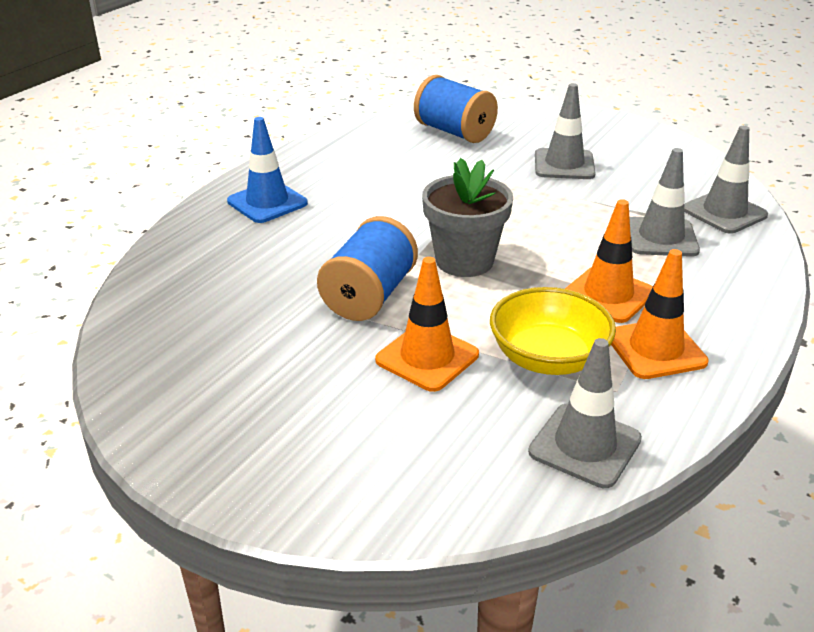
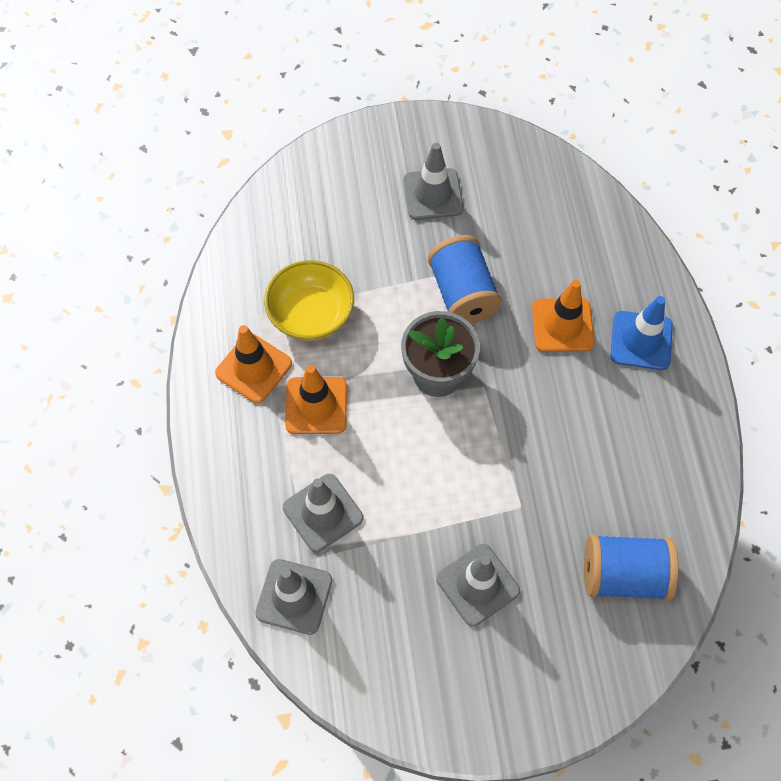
camera: 140 degrees right, 30 degrees up
(427, 357) = (379, 266): orange traffic cone -> orange traffic cone (562, 325)
(585, 445) = (247, 262): grey traffic cone -> grey traffic cone (433, 194)

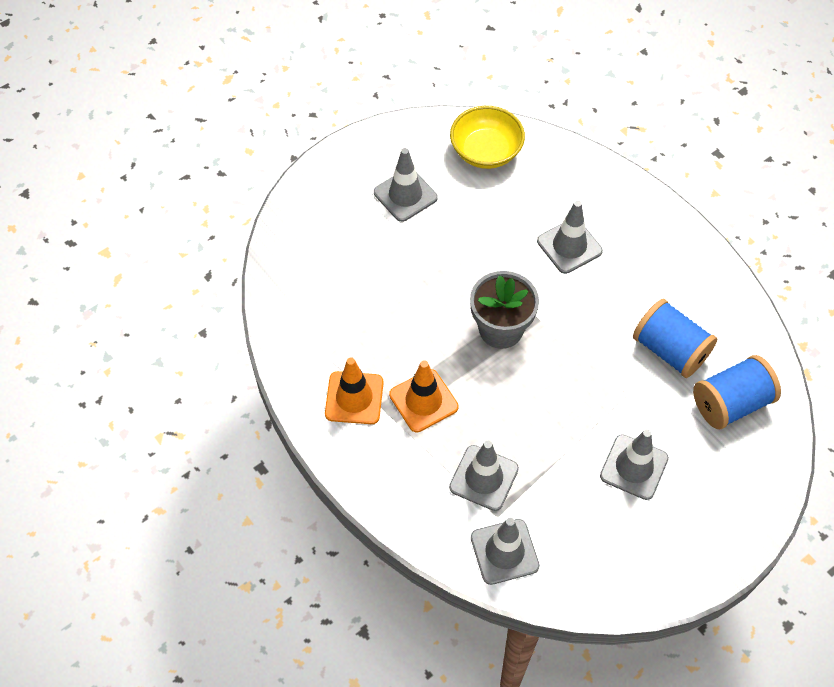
camera: 30 degrees left, 5 degrees down
(311, 314) = (372, 333): yellow bowl -> yellow bowl (486, 152)
(462, 294) = (479, 260): blue spool -> blue spool (670, 350)
(562, 325) = (569, 246): orange traffic cone -> grey traffic cone
(641, 340) = (633, 229): blue traffic cone -> none

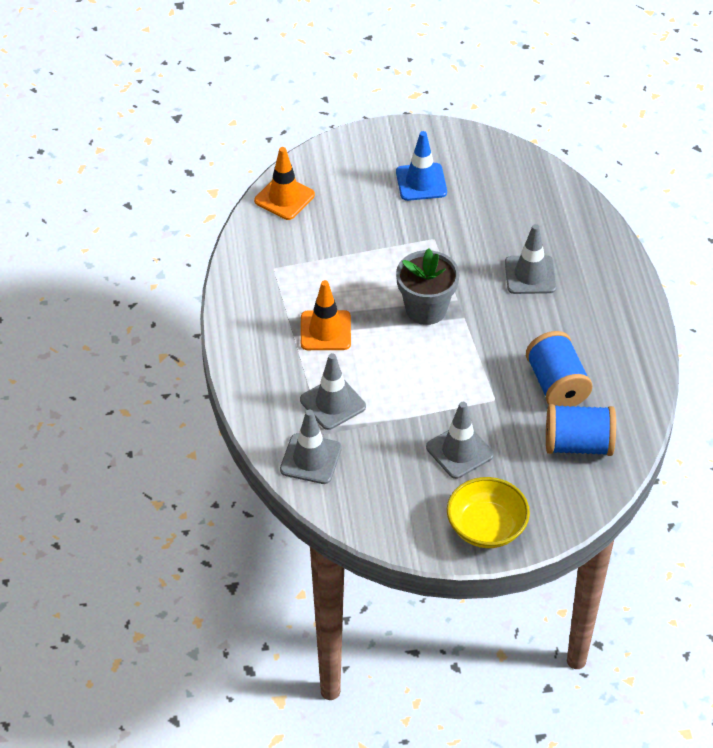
camera: 30 degrees right, 10 degrees down
(354, 398) = (273, 305): orange traffic cone -> orange traffic cone (284, 198)
(405, 195) = (421, 182): grey traffic cone -> blue traffic cone
(486, 152) = (513, 178): yellow bowl -> yellow bowl (486, 528)

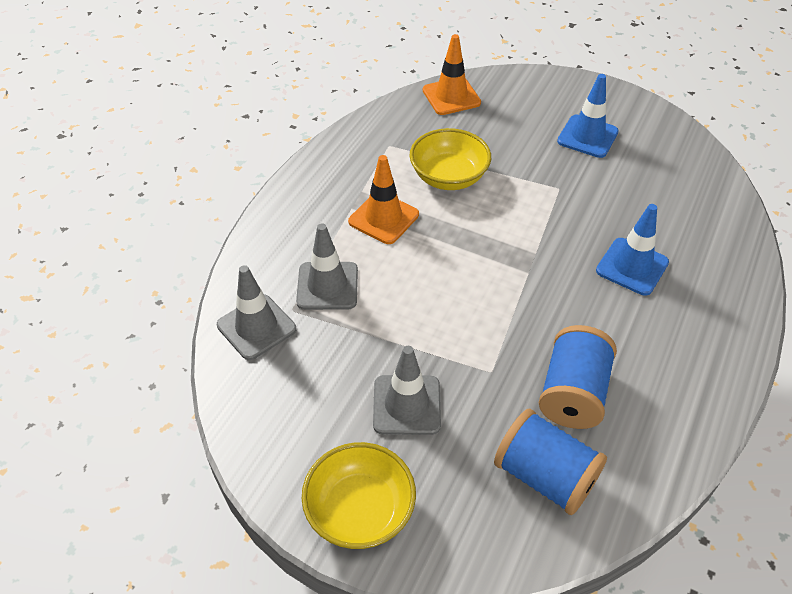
camera: 35 degrees right, 0 degrees up
(345, 271) = (448, 177): none -> yellow bowl
(426, 309) = (496, 246): grey flower pot -> none
(530, 275) = (632, 266): grey traffic cone -> blue traffic cone

